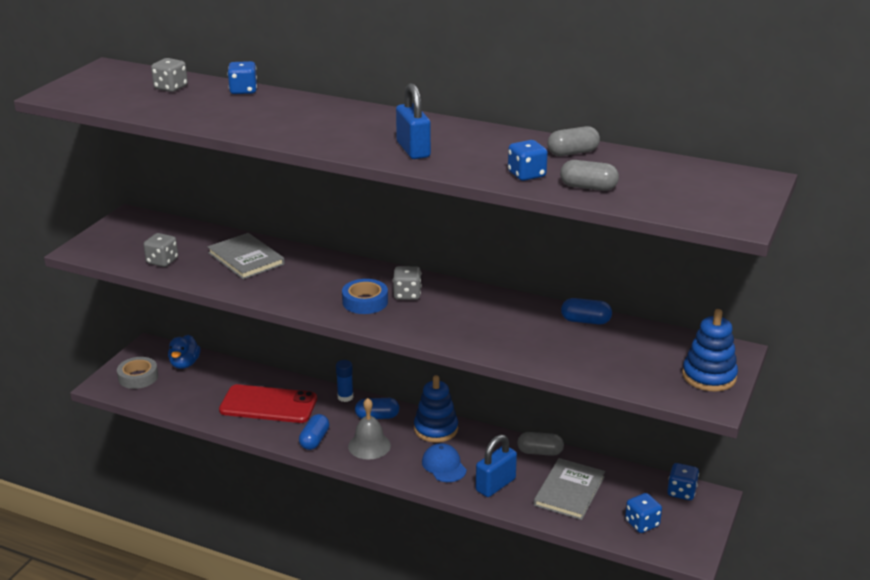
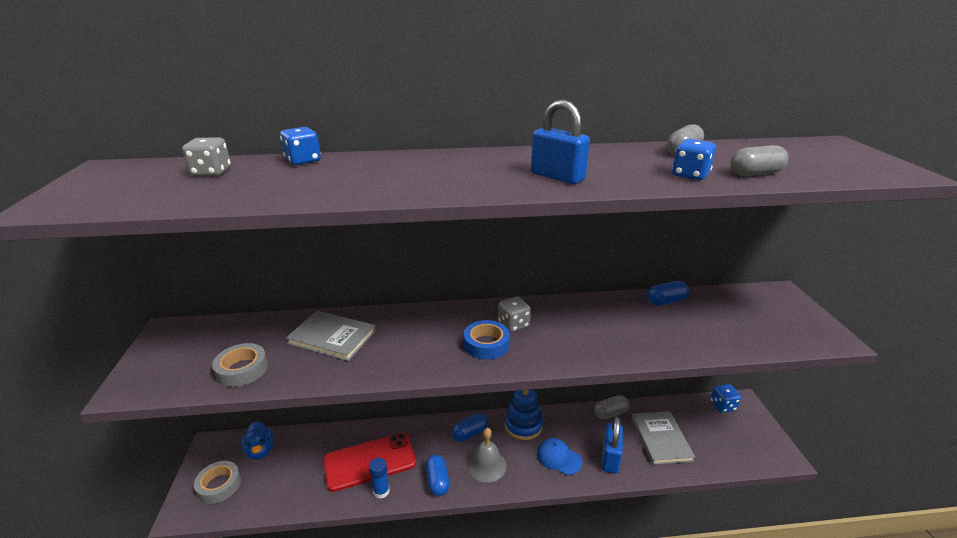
camera: 30 degrees left, 0 degrees up
(162, 261) = (242, 370): grey dice -> grey tape
(345, 397) = (430, 425): blue glue stick -> blue glue stick (381, 491)
(642, 523) = (730, 444): blue dice -> none
(709, 376) = (799, 317): blue stacking toy -> none

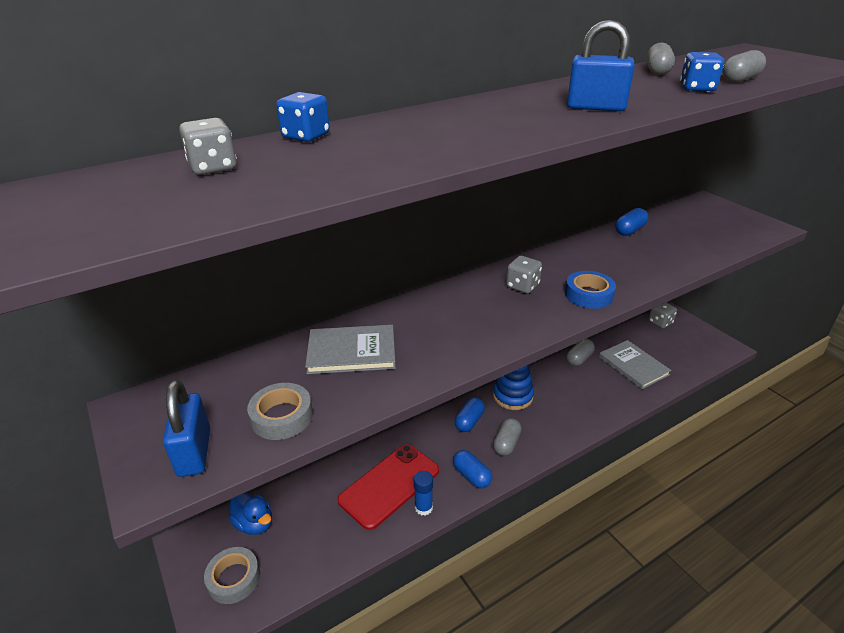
camera: 25 degrees left, 5 degrees up
(486, 344) = (516, 311): blue tape -> blue tape (588, 295)
(487, 465) = (506, 444): grey bell -> grey capsule
(558, 458) = (564, 412): blue cap -> none
(610, 458) = (605, 397): blue padlock -> blue padlock (194, 452)
(722, 406) = (660, 322): blue dice -> grey dice

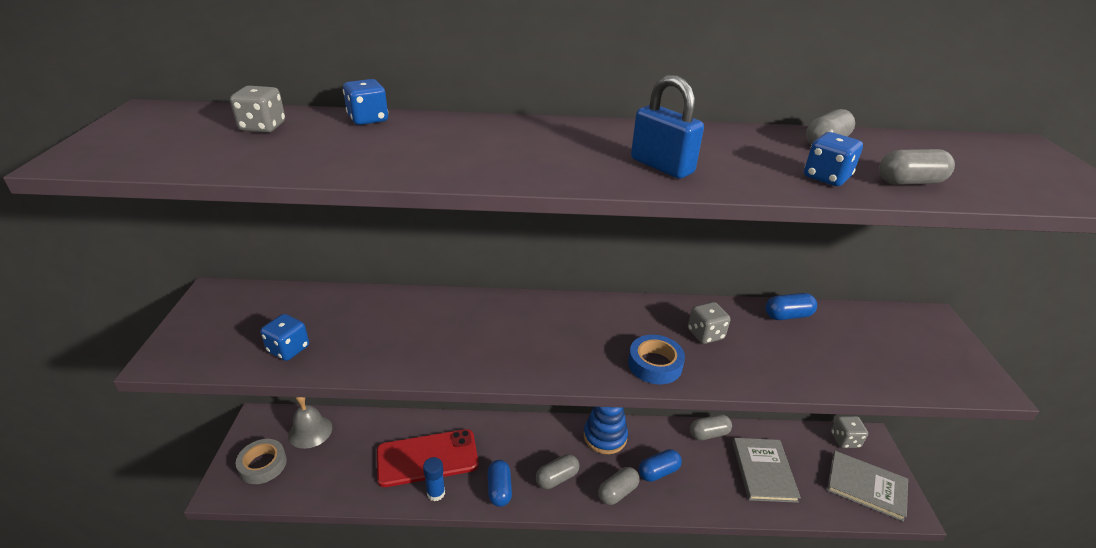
camera: 30 degrees right, 0 degrees up
(194, 452) = (212, 346): blue padlock -> none
(254, 523) = (310, 431): blue duck -> grey bell
(282, 417) = (288, 349): grey tape -> blue dice
(351, 352) = (391, 321): grey book -> grey book (866, 486)
(469, 421) = (543, 439): blue capsule -> blue capsule (658, 472)
(522, 286) = (600, 327): grey dice -> grey dice (705, 334)
(557, 430) = (617, 492): none -> grey capsule

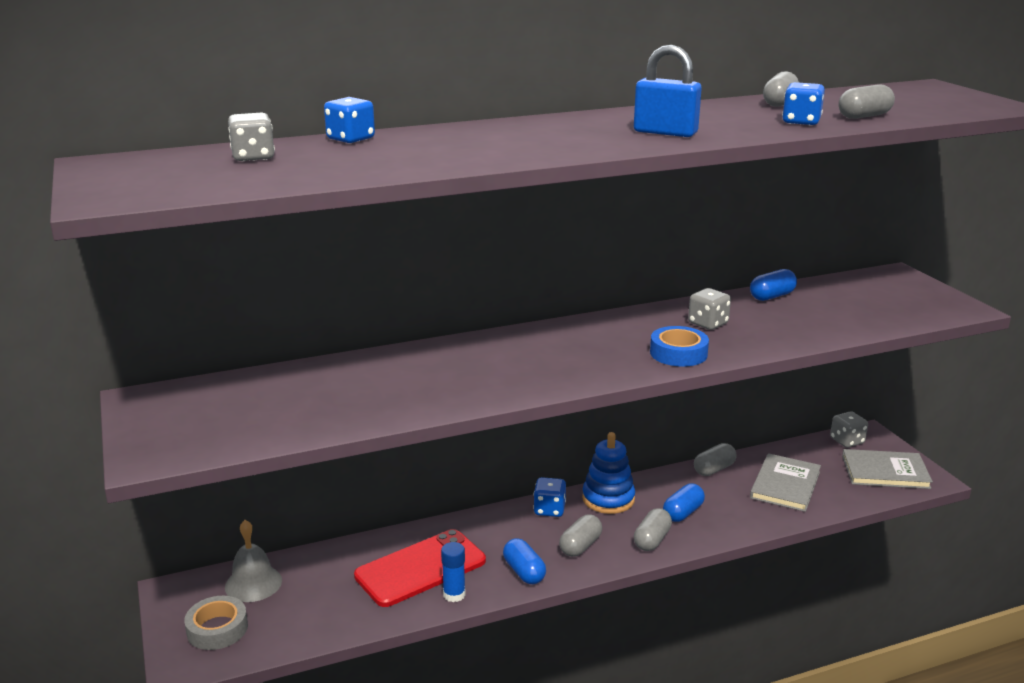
camera: 20 degrees left, 10 degrees down
(288, 349) = (288, 421): blue dice -> blue dice (549, 509)
(763, 471) = (785, 485): grey book -> grey book turned 45 degrees clockwise

